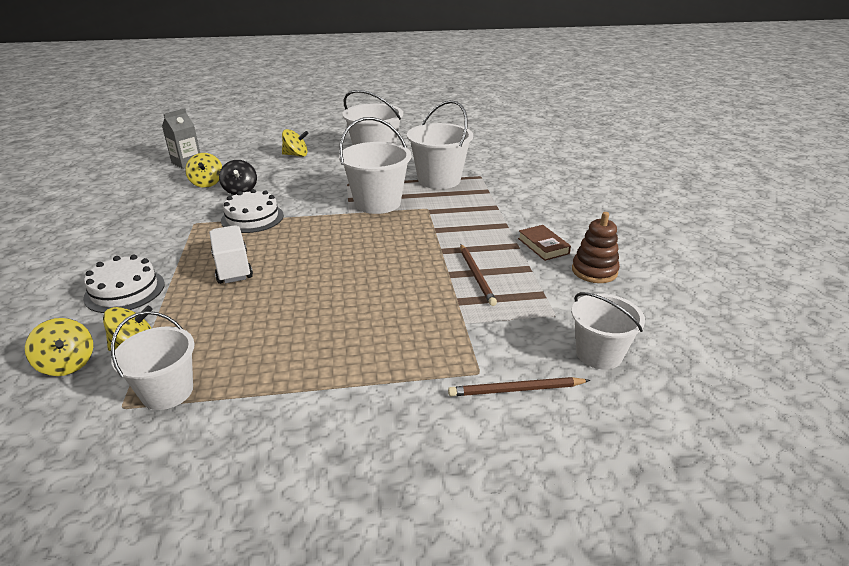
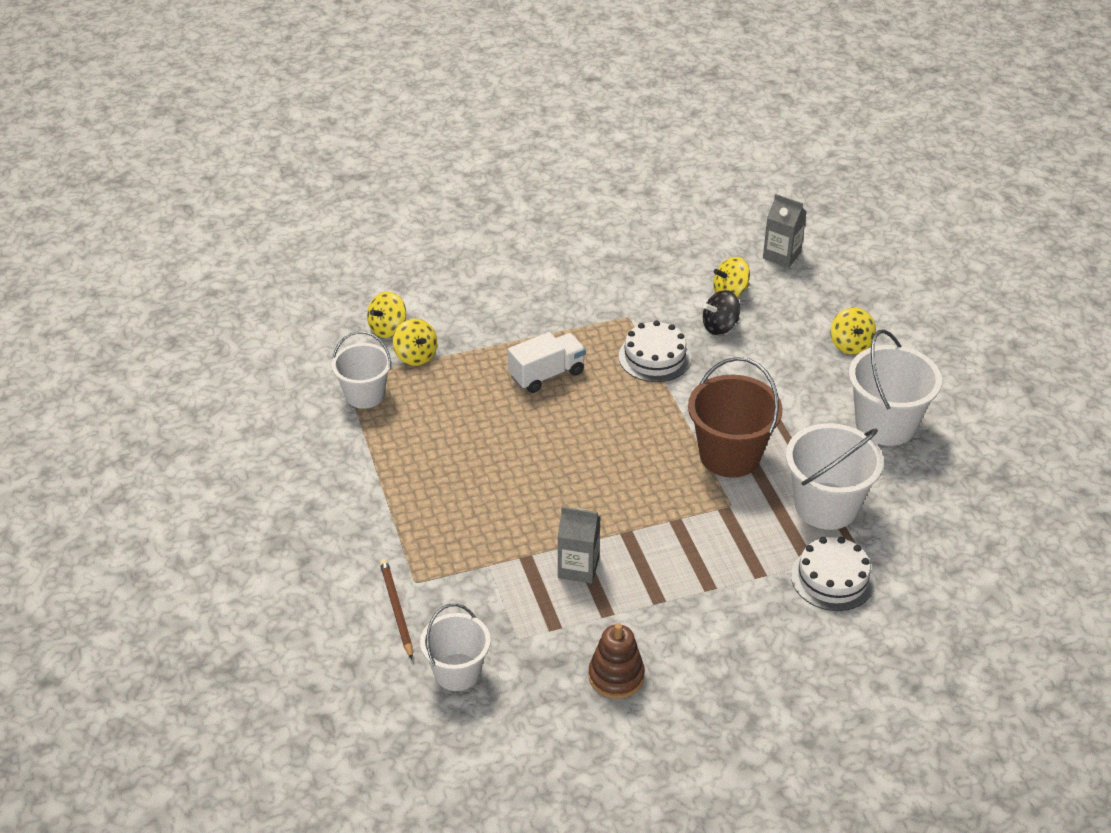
camera: 80 degrees right, 10 degrees up
(125, 290) = (491, 318): white cake -> white cake (832, 578)
(377, 203) = (730, 455): white bucket -> brown bucket
(476, 276) = (578, 567): brown pencil -> grey carton
(543, 246) = (664, 627): brown book -> none

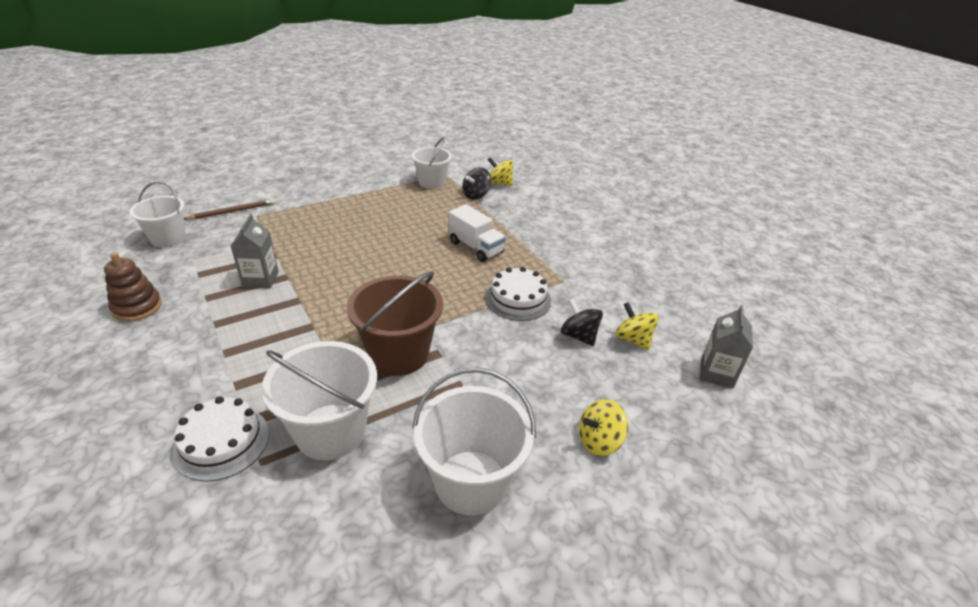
camera: 75 degrees right, 5 degrees down
(416, 356) = (476, 195): yellow spinning top -> black spinning top

